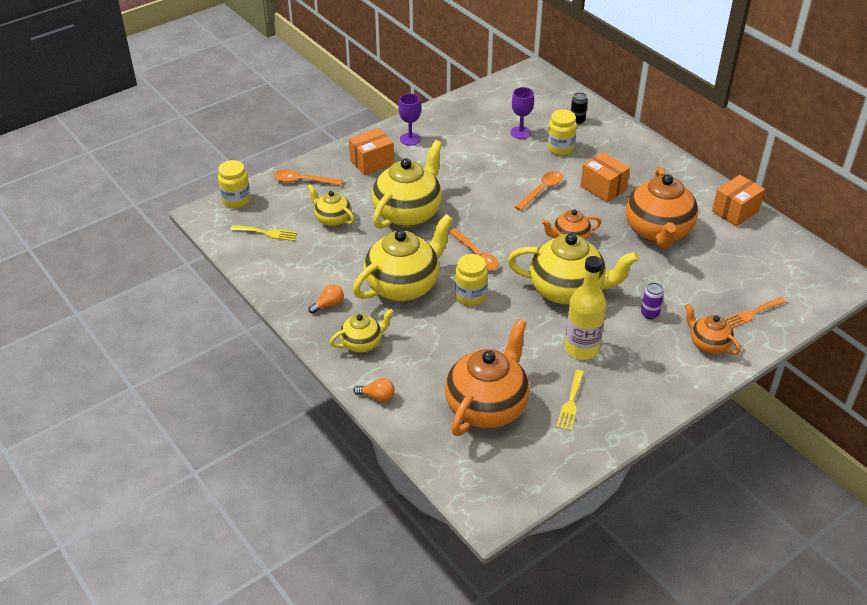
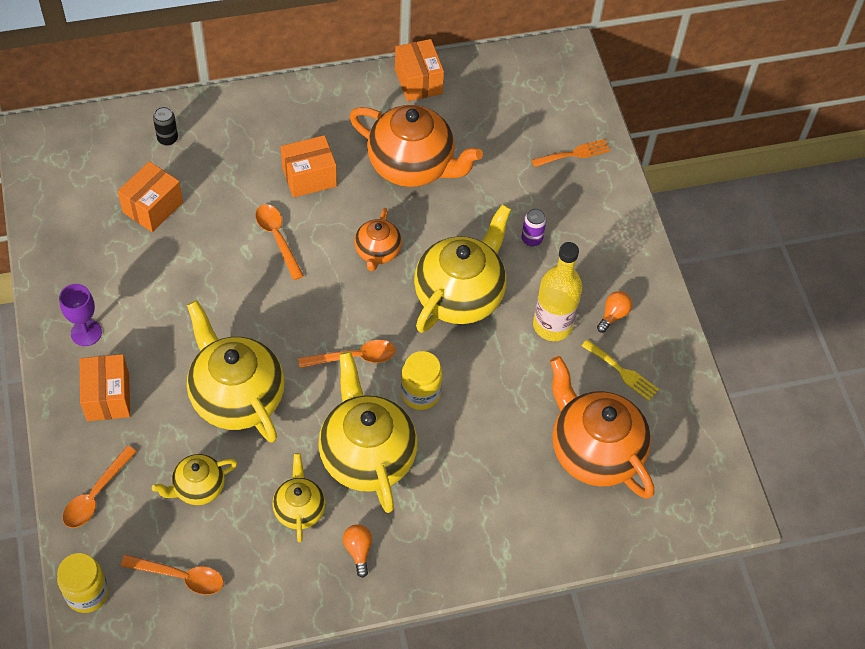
camera: 70 degrees left, 15 degrees up
(267, 233) = (180, 577): yellow fork -> orange spoon
(362, 343) = (441, 537): yellow teapot -> yellow teapot (299, 509)
(377, 397) = (533, 554): orange light bulb -> orange light bulb (613, 315)
(520, 132) = (153, 207): purple goblet -> orange box
(560, 148) = (210, 182): yellow jar -> none
(708, 344) = (597, 213): orange teapot -> none
(752, 314) = (574, 154): orange fork -> orange fork turned 105 degrees counterclockwise

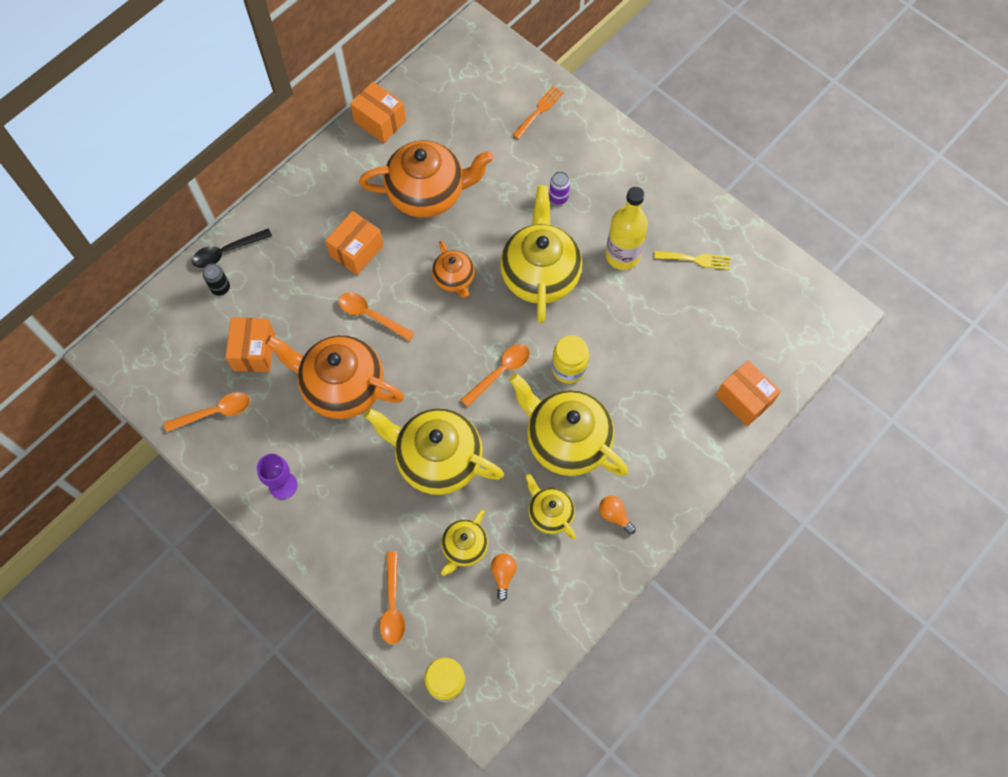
camera: 30 degrees left, 10 degrees up
(108, 397) = (341, 524): orange box -> orange box (744, 399)
(180, 577) = (504, 622): orange spoon -> orange spoon (215, 412)
(196, 112) = (226, 252): none -> black spoon
(594, 451) = (719, 332): orange teapot -> orange teapot (342, 387)
(613, 315) = (658, 220): orange light bulb -> orange light bulb (503, 575)

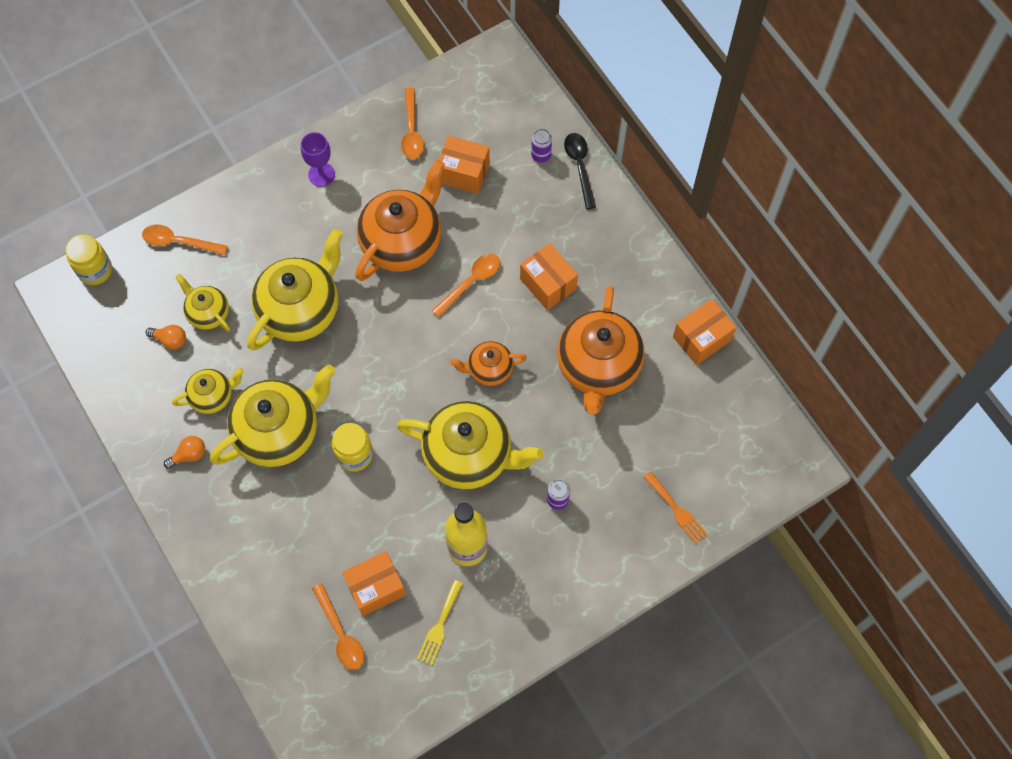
camera: 105 degrees right, 0 degrees up
(220, 288) = (541, 155): black can -> purple can
(500, 372) = (372, 388): orange spoon -> orange spoon (341, 634)
(744, 399) = (263, 622): orange box -> orange box (376, 587)

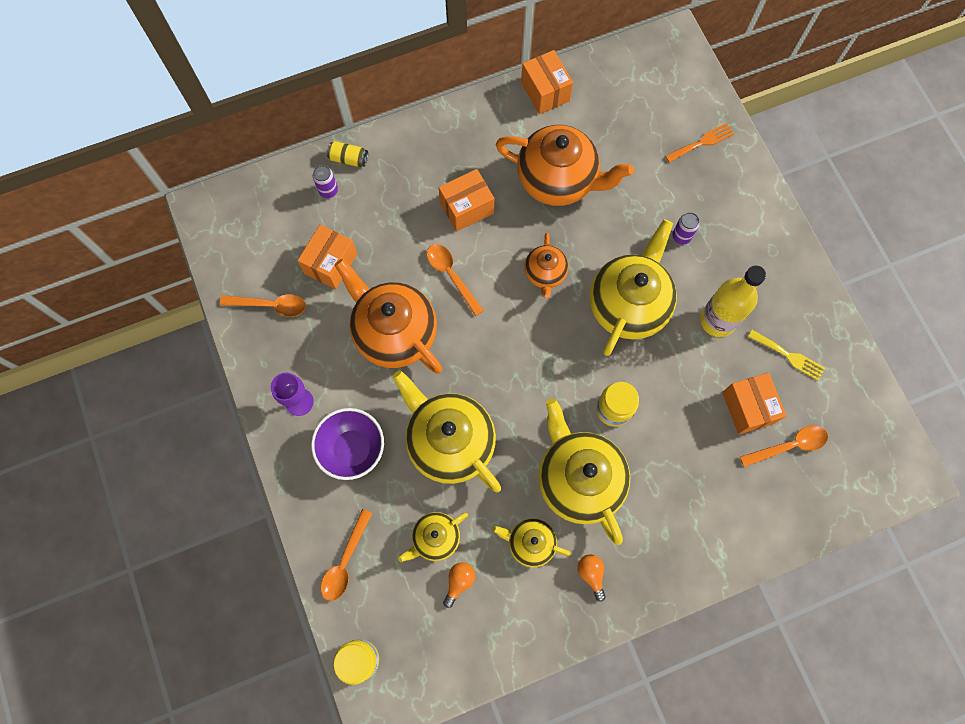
camera: 80 degrees left, 5 degrees up
(213, 396) = (530, 543): yellow teapot -> yellow teapot turned 60 degrees counterclockwise
(282, 228) = (352, 449): none -> purple bowl
(580, 166) = (349, 159): black spoon -> yellow can

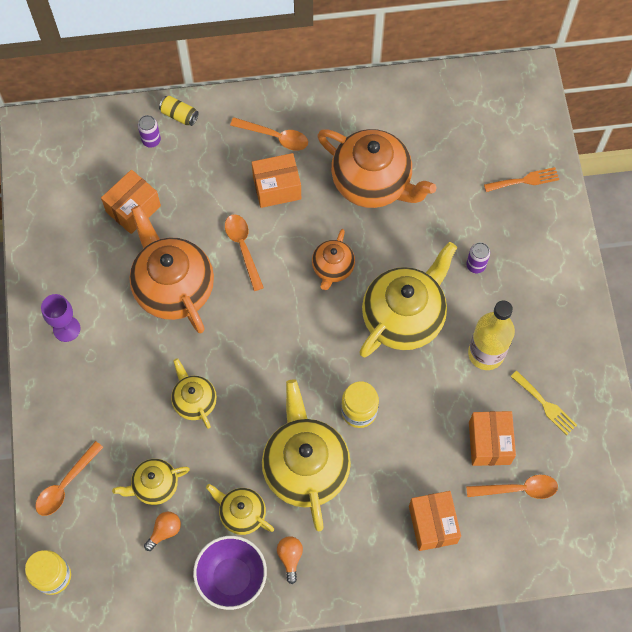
camera: 15 degrees right, 5 degrees down
(270, 305) = (66, 234): orange spoon -> orange spoon (275, 137)
(352, 449) = (102, 385): purple bowl -> purple bowl (232, 577)
(449, 441) = (194, 401): yellow teapot -> yellow teapot, size x0.53
(545, 92) = (386, 95): orange box -> orange box (432, 524)

